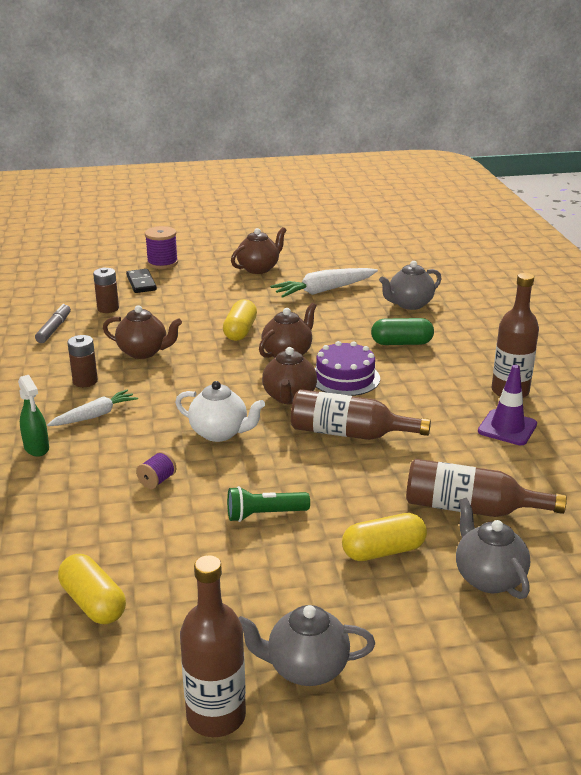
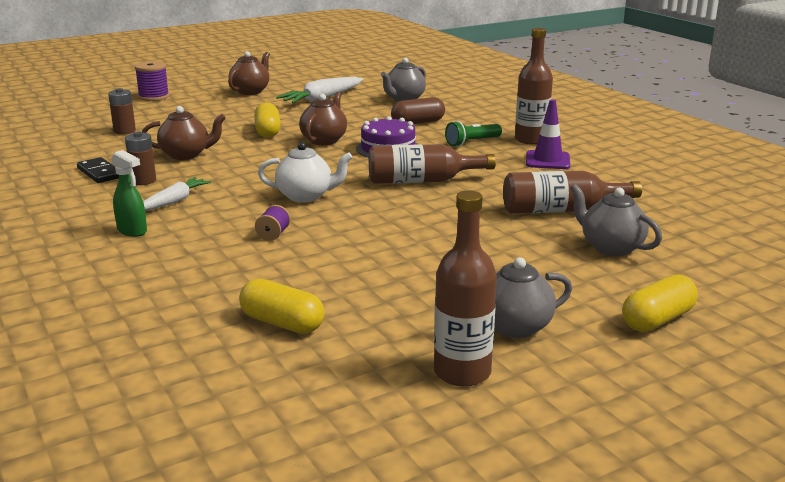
camera: 20 degrees left, 5 degrees down
(54, 329) = (80, 150): grey marker -> none
(141, 283) = (144, 111): black domino -> black domino (100, 173)
(264, 515) = (392, 240): green flashlight -> green flashlight (472, 142)
(289, 397) = (349, 166): brown teapot -> none
(383, 551) = (514, 246): yellow capsule -> yellow capsule (657, 320)
(401, 343) = (418, 122): green capsule -> brown capsule

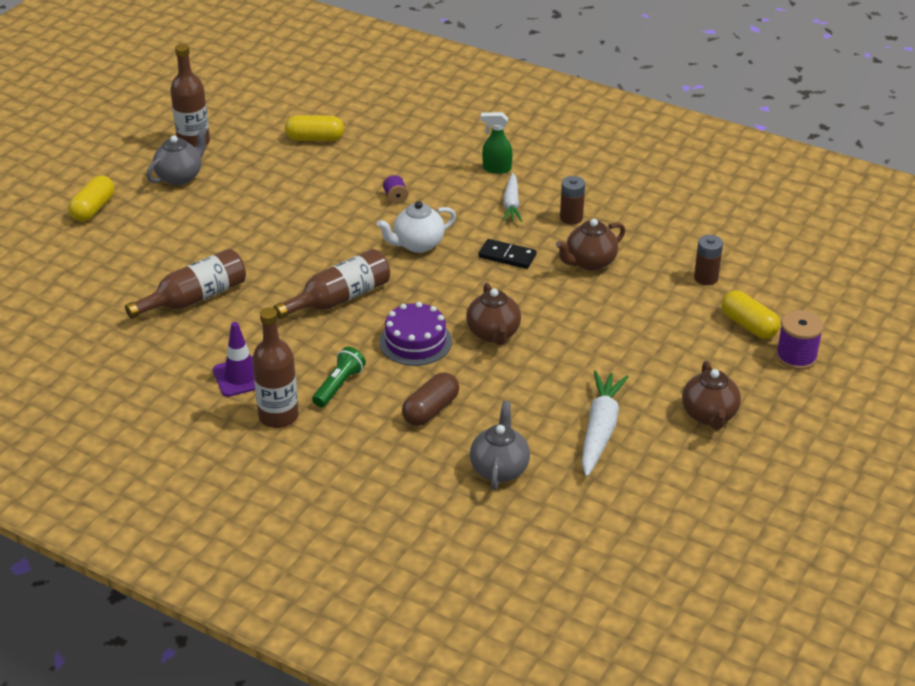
camera: 150 degrees right, 15 degrees up
(100, 173) = (621, 214): black domino -> black domino (507, 256)
(267, 131) = (569, 330): yellow capsule -> yellow capsule (748, 325)
(610, 247) = (140, 265): grey teapot -> none

